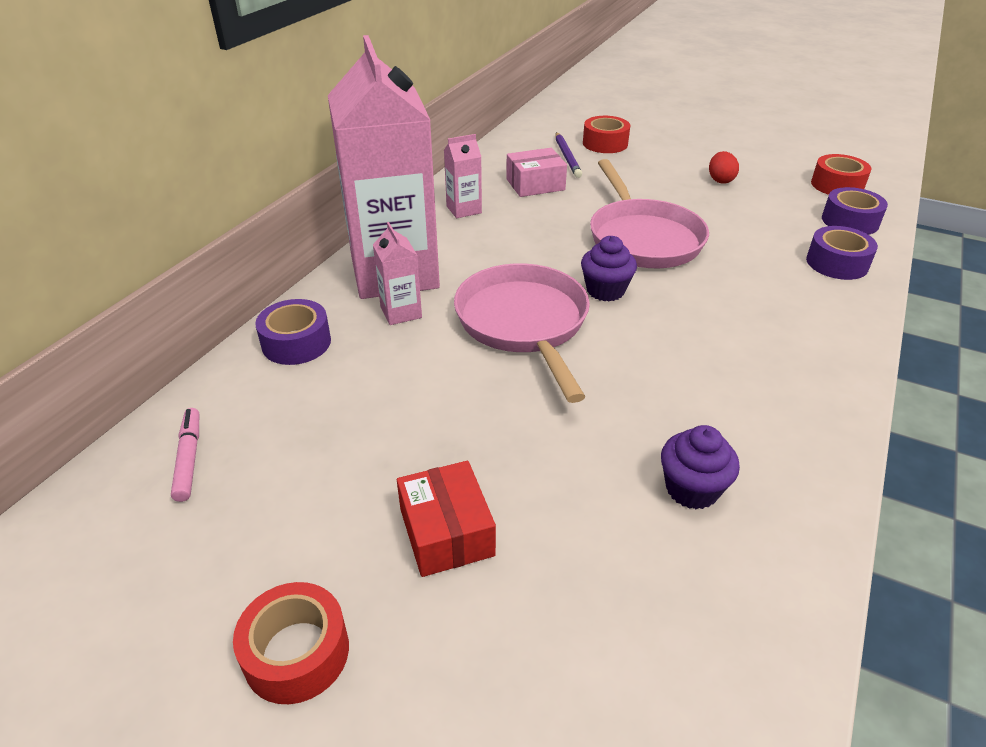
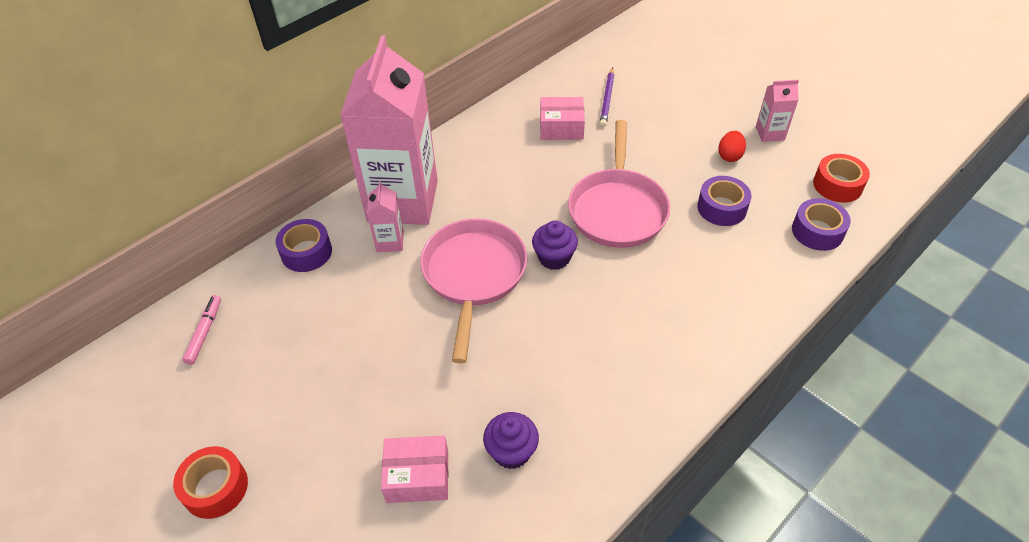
camera: 20 degrees right, 10 degrees up
(446, 532) = (335, 434): red box -> none
(464, 209) = (487, 144): pink carton -> pink carton (770, 133)
(591, 550) = (417, 476): none -> pink box
(605, 143) = (651, 88): red tape -> none
(837, 263) = (769, 276): purple tape -> purple tape (721, 208)

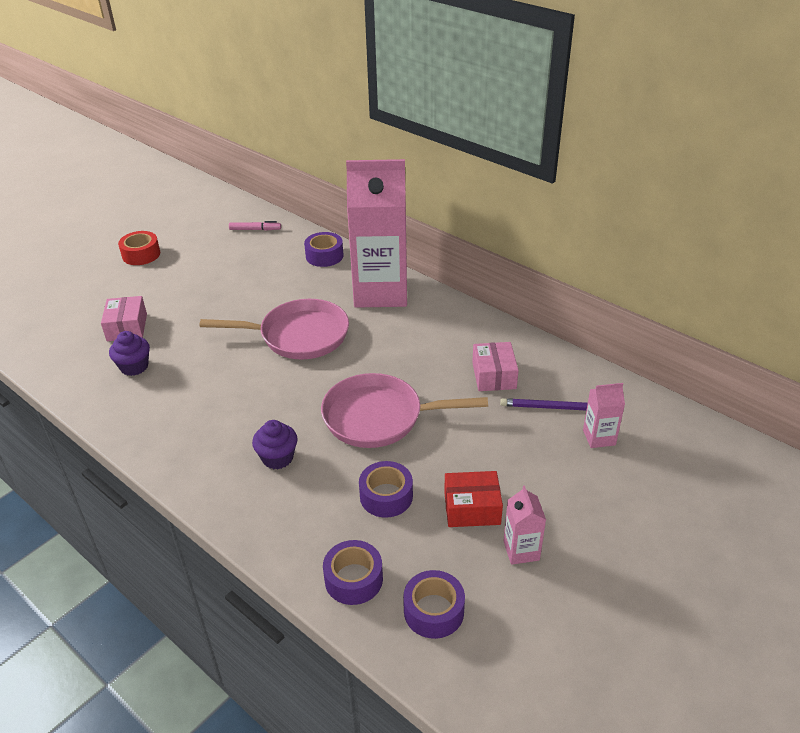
camera: 85 degrees right, 10 degrees down
(390, 242) = (335, 291): pink carton -> pink carton (599, 437)
(554, 258) = (317, 379): purple cupcake -> purple cupcake (277, 458)
(729, 156) = (472, 508): red egg -> red box
(837, 185) = (433, 611): red tape -> purple tape

